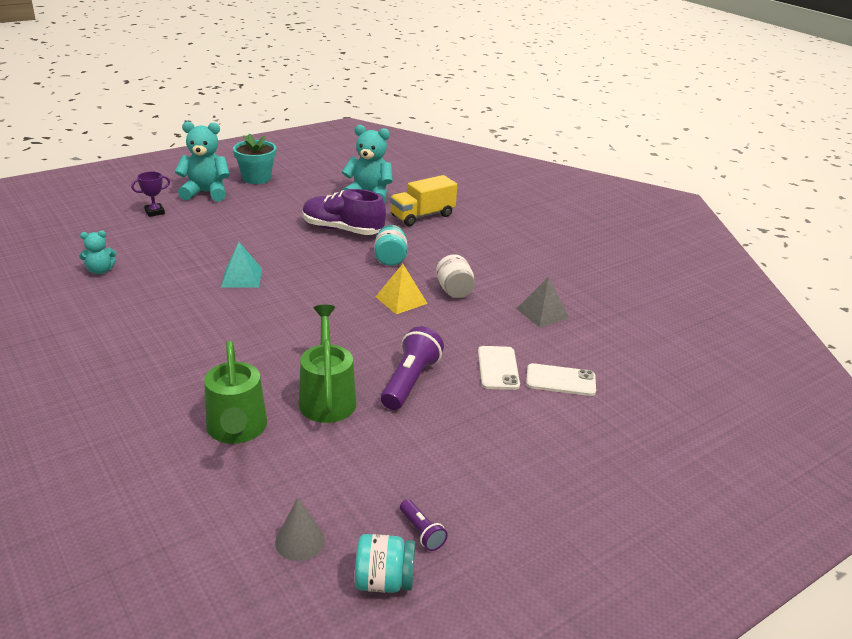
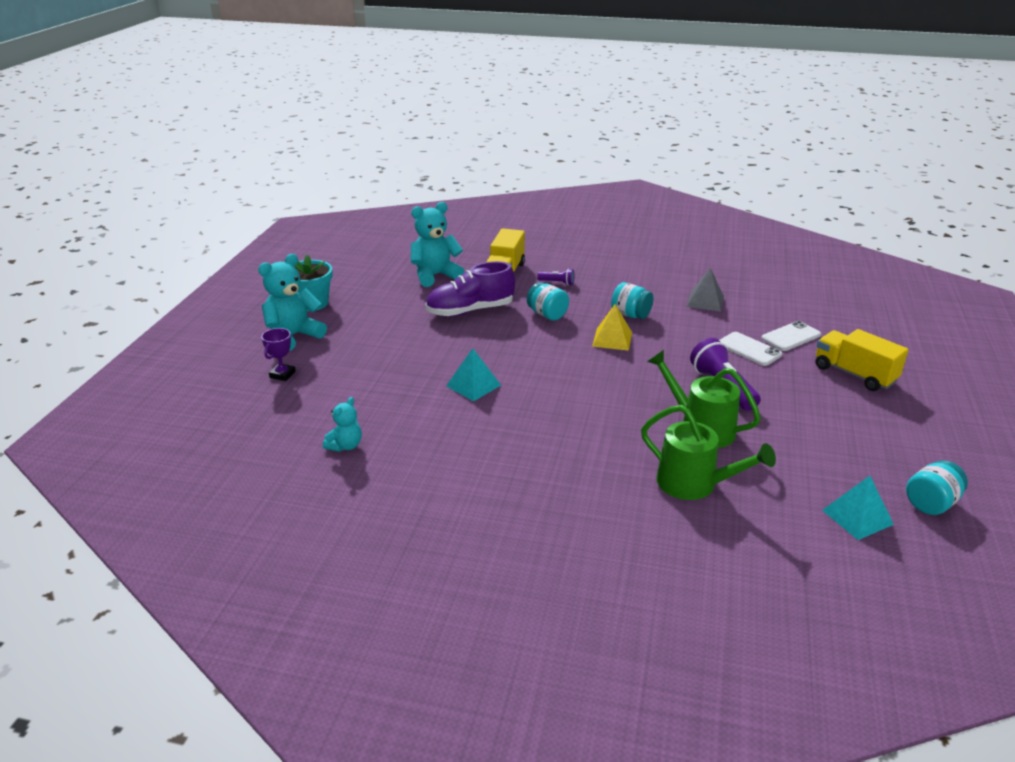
camera: 40 degrees left, 0 degrees up
(300, 541) = (857, 517): grey cone -> turquoise pyramid
(421, 532) = (895, 465): purple flashlight -> purple flashlight (557, 282)
(454, 291) = (630, 315): white jar -> turquoise jar
(553, 443) = (854, 374): none -> yellow truck

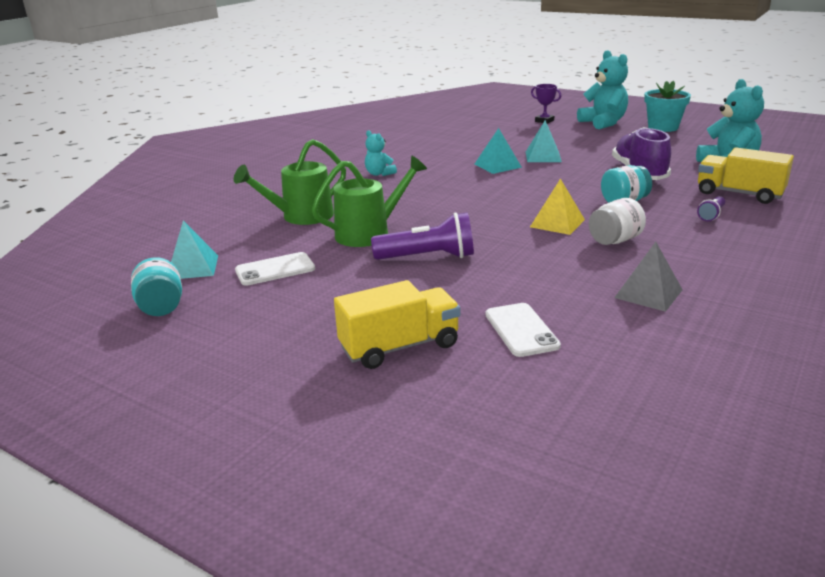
camera: 110 degrees right, 5 degrees down
(345, 446) = (443, 133): turquoise teddy bear -> turquoise teddy bear (379, 174)
(433, 362) = (543, 156): none -> turquoise pyramid
(630, 315) = (615, 240): turquoise jar -> white jar
(749, 349) = (500, 291): white phone -> white phone (275, 269)

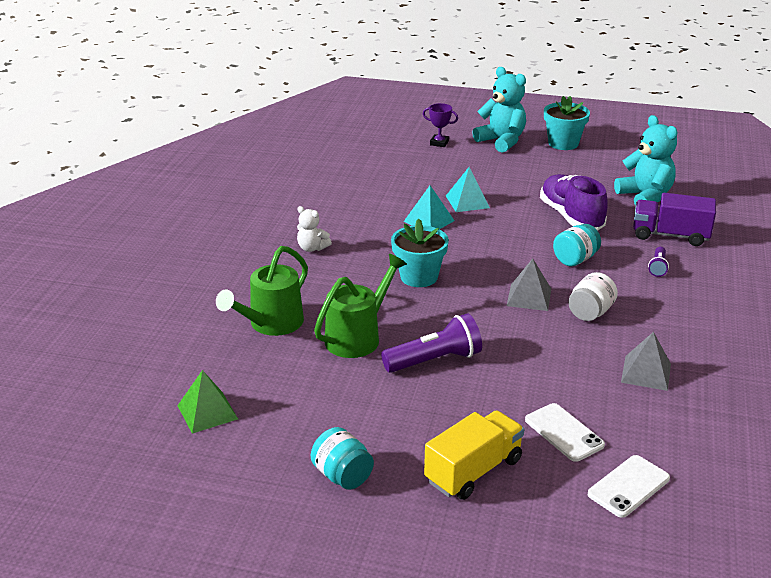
camera: 20 degrees left, 5 degrees up
(161, 307) = (216, 468): turquoise jar -> turquoise jar (342, 476)
(192, 267) = (207, 412): turquoise pyramid -> green pyramid
(275, 269) = (296, 401): white phone -> white phone (628, 486)
(379, 174) = (312, 248): turquoise teddy bear -> white teddy bear
(459, 199) = (419, 277): none -> turquoise flower pot
(557, 223) = (529, 297): yellow pyramid -> grey pyramid
(739, 194) = (670, 235): yellow truck -> purple truck

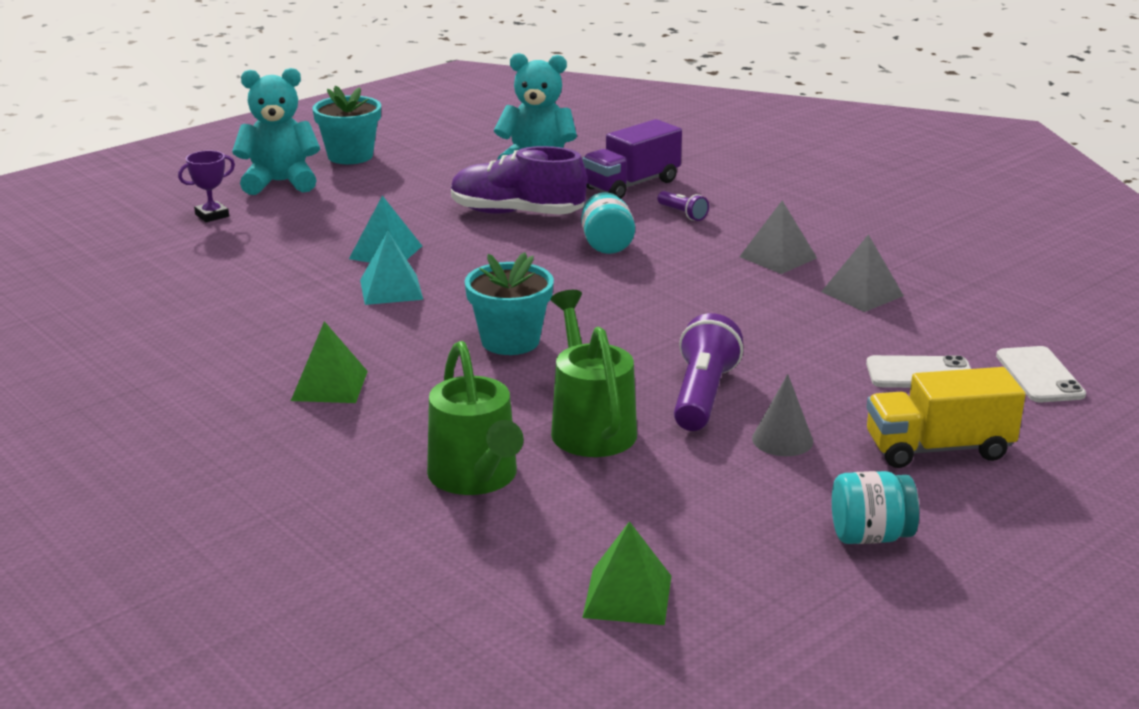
camera: 55 degrees left, 5 degrees down
(312, 248) = (329, 385): white teddy bear -> green pyramid
(416, 406) = (782, 440): none -> grey cone
(473, 471) = (938, 449): yellow truck -> yellow truck turned 90 degrees counterclockwise
(529, 297) = (646, 296): grey pyramid -> grey pyramid (778, 257)
(590, 312) = (720, 277): white jar -> none

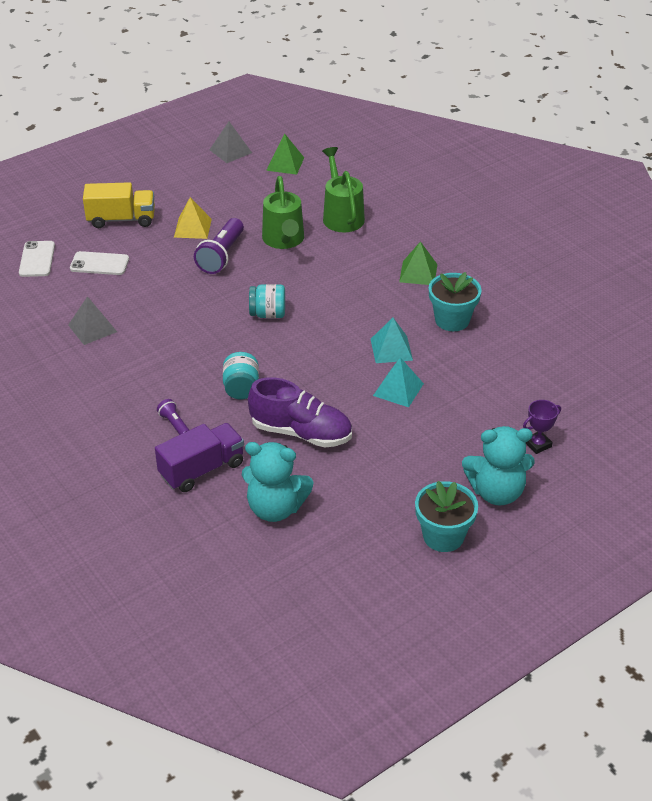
camera: 175 degrees left, 15 degrees up
(510, 341) = (318, 300): turquoise flower pot -> turquoise flower pot (452, 320)
(778, 257) = (127, 367): grey pyramid -> grey pyramid (230, 151)
(782, 440) = (192, 228): grey cone -> yellow pyramid
(870, 536) = (178, 181): turquoise jar -> turquoise jar (268, 314)

